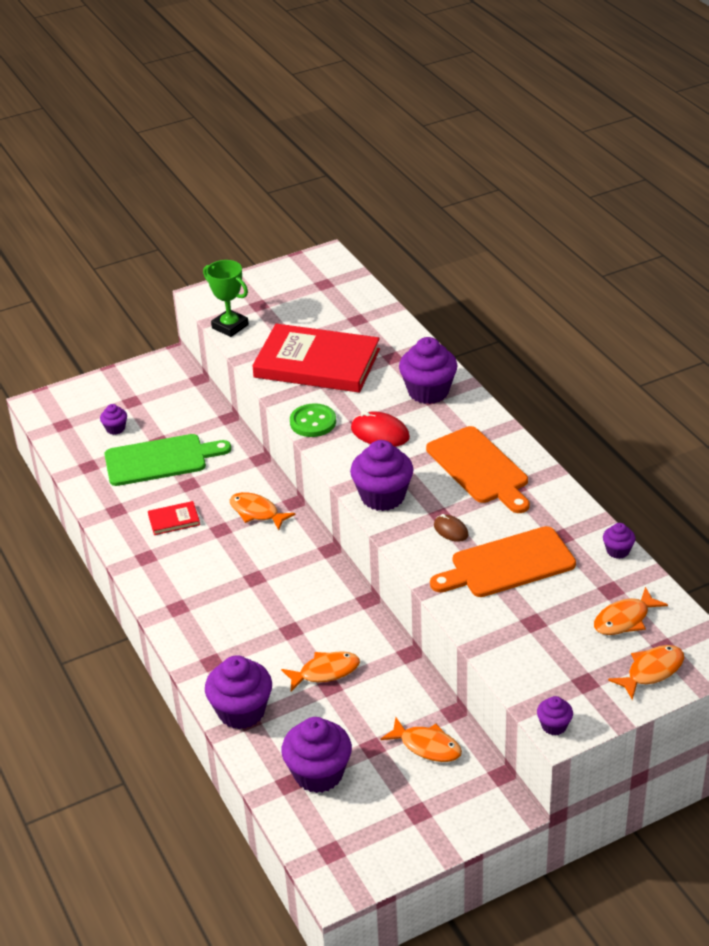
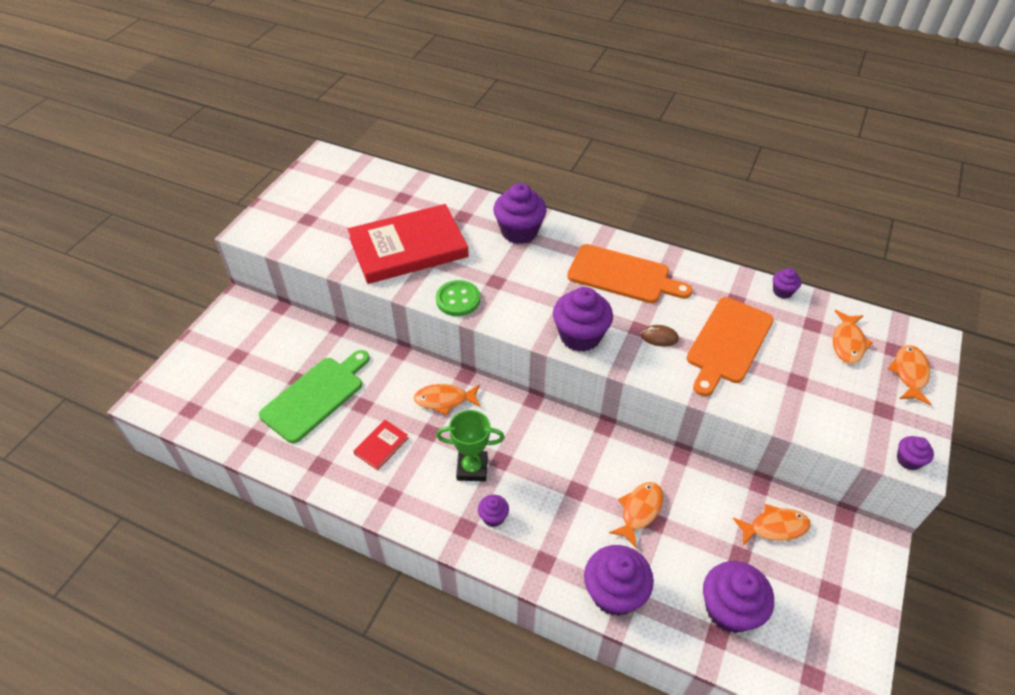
camera: 40 degrees left, 10 degrees up
(115, 428) = (246, 388): purple cupcake -> purple cupcake (493, 517)
(230, 326) = (301, 248): green trophy -> green trophy (472, 468)
(380, 433) = (520, 283): red mouse -> none

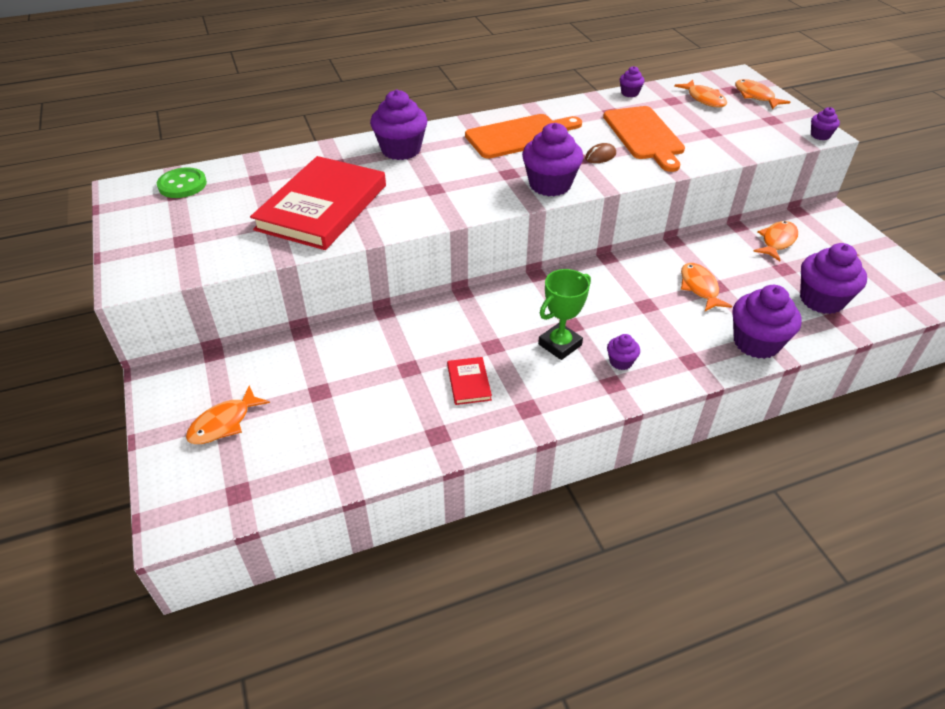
camera: 45 degrees left, 5 degrees down
(316, 396) = (356, 391): green cutting board -> none
(444, 400) = (471, 318): orange fish -> orange fish (224, 423)
(458, 299) = (423, 216): green button -> green button (182, 185)

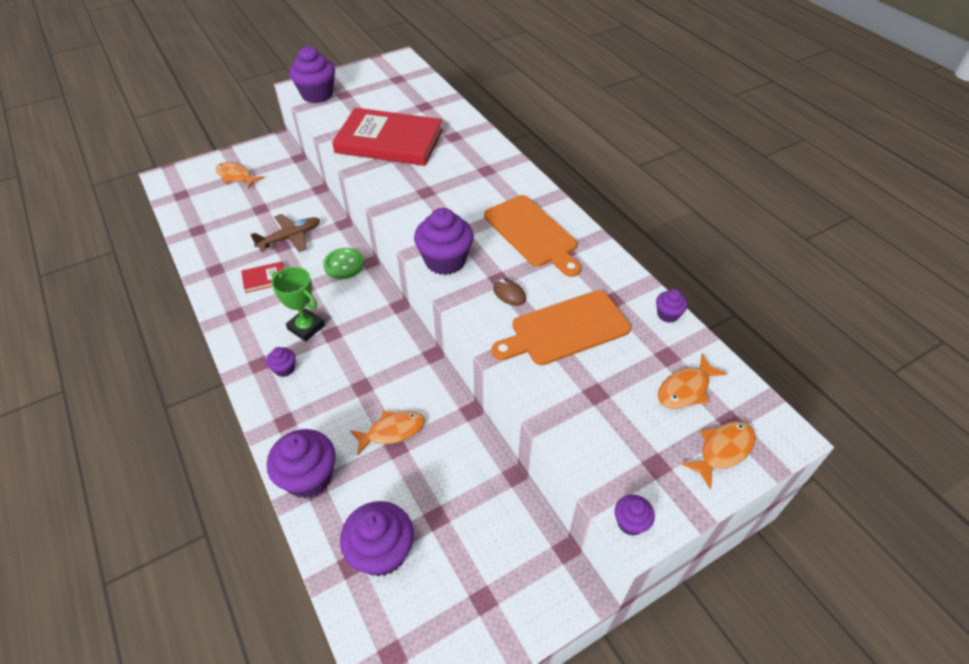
camera: 80 degrees right, 5 degrees up
(182, 185) = (409, 78): green button -> green button (344, 265)
(396, 360) = (290, 238): none -> brown plane
(401, 150) = (484, 165): purple cupcake -> purple cupcake (317, 95)
(777, 241) = (490, 516): orange fish -> none

